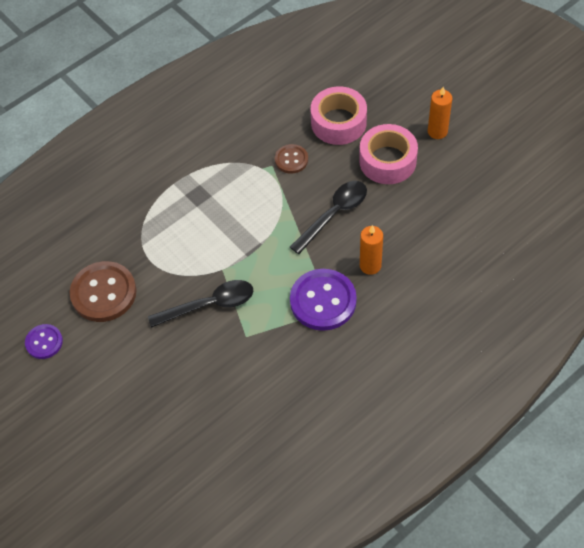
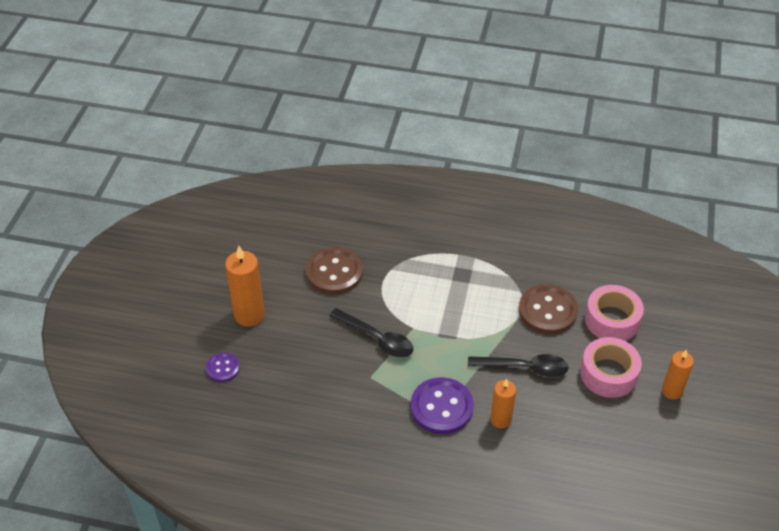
camera: 50 degrees right, 10 degrees down
(44, 342) = (269, 265): purple button -> purple button (223, 368)
(88, 395) = (249, 315): none -> orange candle
(291, 160) = (547, 311): brown button -> brown button, size x1.82

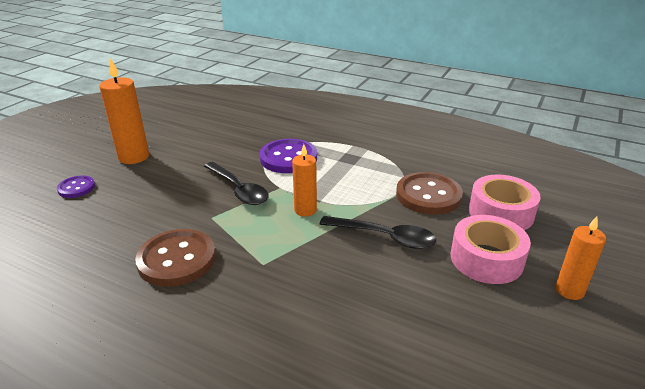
camera: 15 degrees right, 15 degrees down
(334, 272) = (231, 142): brown button -> brown button (177, 259)
(441, 407) = (271, 256): purple button -> purple button (288, 158)
(500, 420) = (335, 280): orange candle -> orange candle (305, 210)

